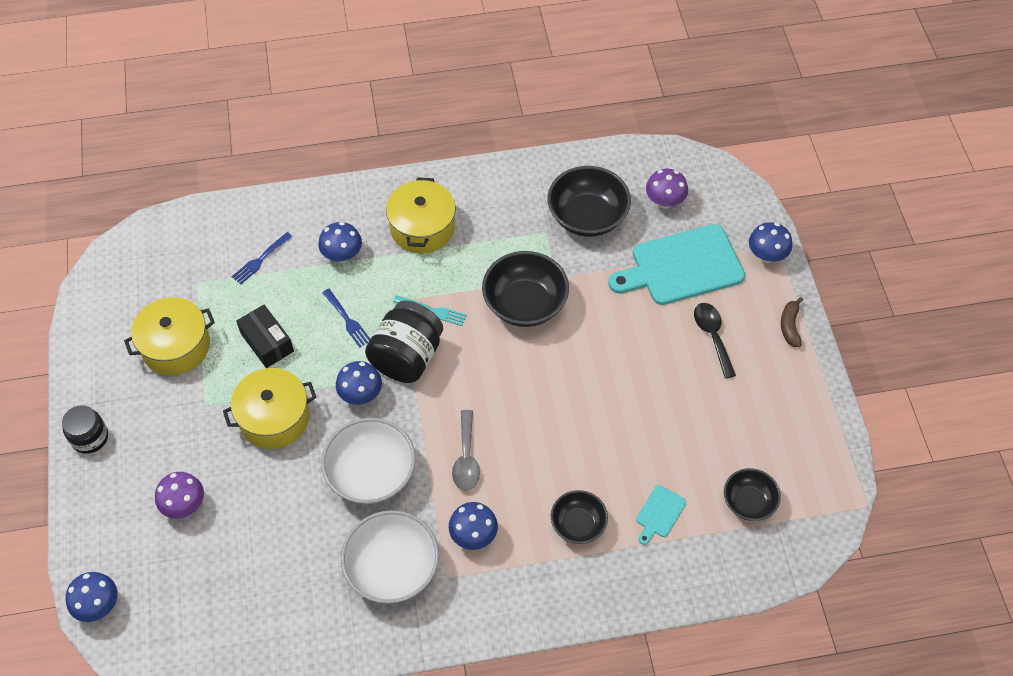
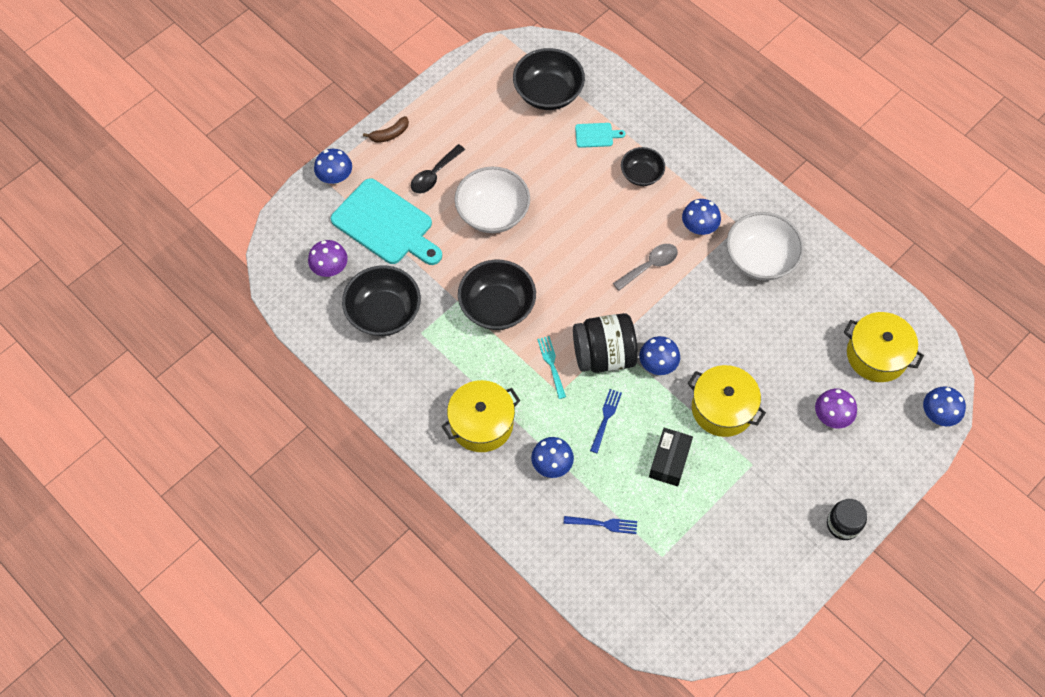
camera: 125 degrees left, 5 degrees up
(176, 346) = (726, 525): yellow pot -> yellow pot (877, 355)
(371, 474) = (709, 315): white bowl -> white bowl (492, 213)
(748, 502) = (548, 93): black bowl -> black bowl, size x1.66

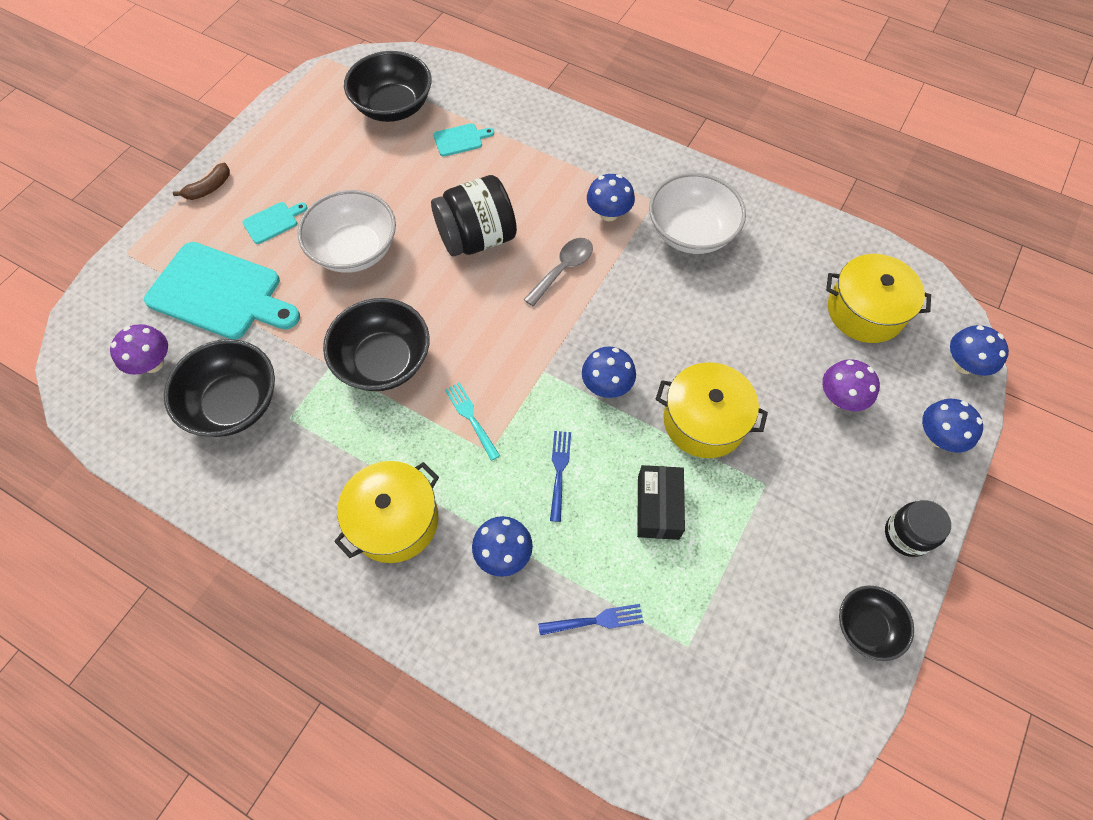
camera: 15 degrees left, 0 degrees up
(335, 177) = (146, 251): blue mushroom -> blue mushroom (938, 437)
(434, 174) = (273, 222): black spoon -> turquoise cutting board
(603, 355) = (535, 390): black jar -> black jar (477, 238)
(641, 174) = (524, 170): black bowl -> black bowl (866, 627)

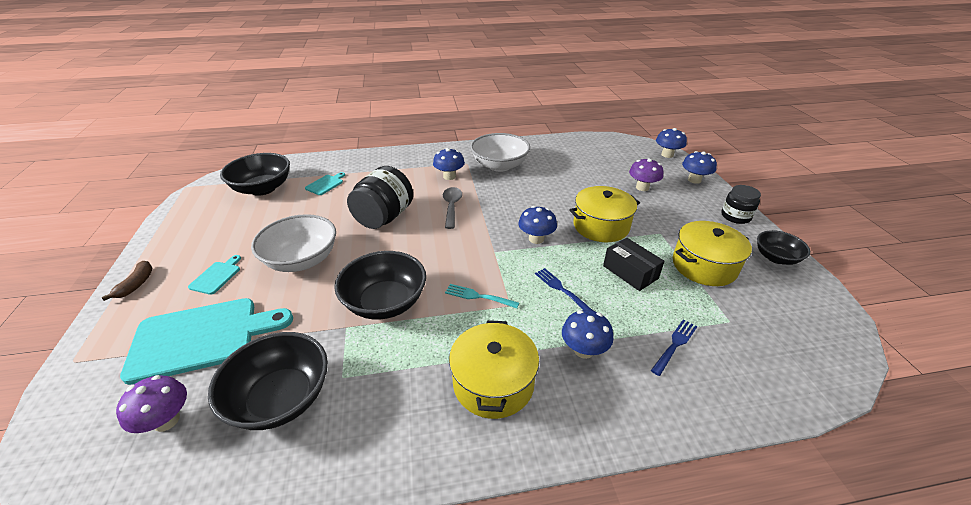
camera: 40 degrees left, 25 degrees down
(865, 311) = (609, 157): yellow pot -> yellow pot (704, 266)

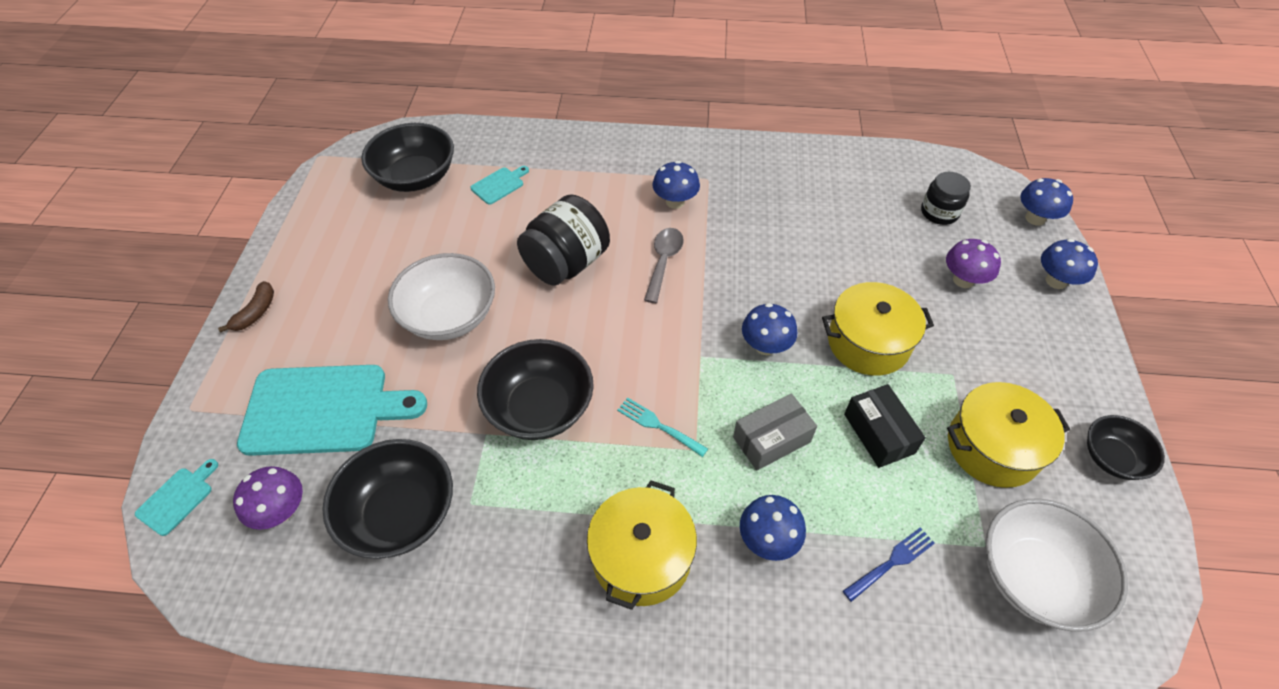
camera: 15 degrees right, 15 degrees up
(216, 276) = (346, 320): turquoise cutting board -> turquoise cutting board (177, 498)
(499, 166) = (756, 193): white bowl -> white bowl (1034, 577)
(561, 289) = (771, 439): blue fork -> grey box
(735, 216) = (1088, 367): black jar -> black jar (939, 212)

